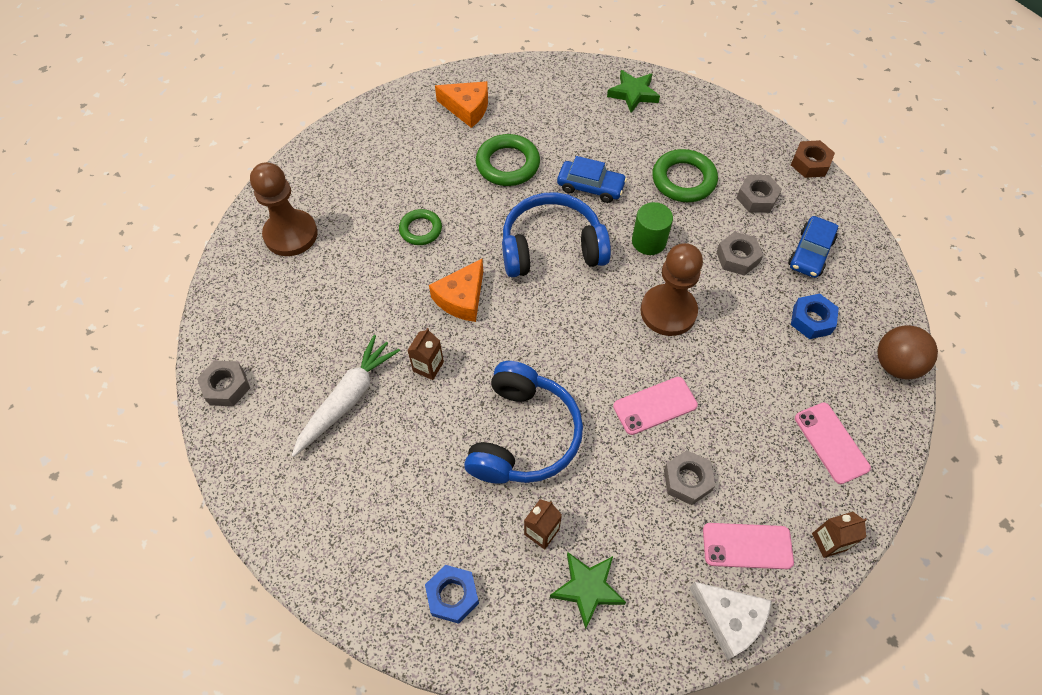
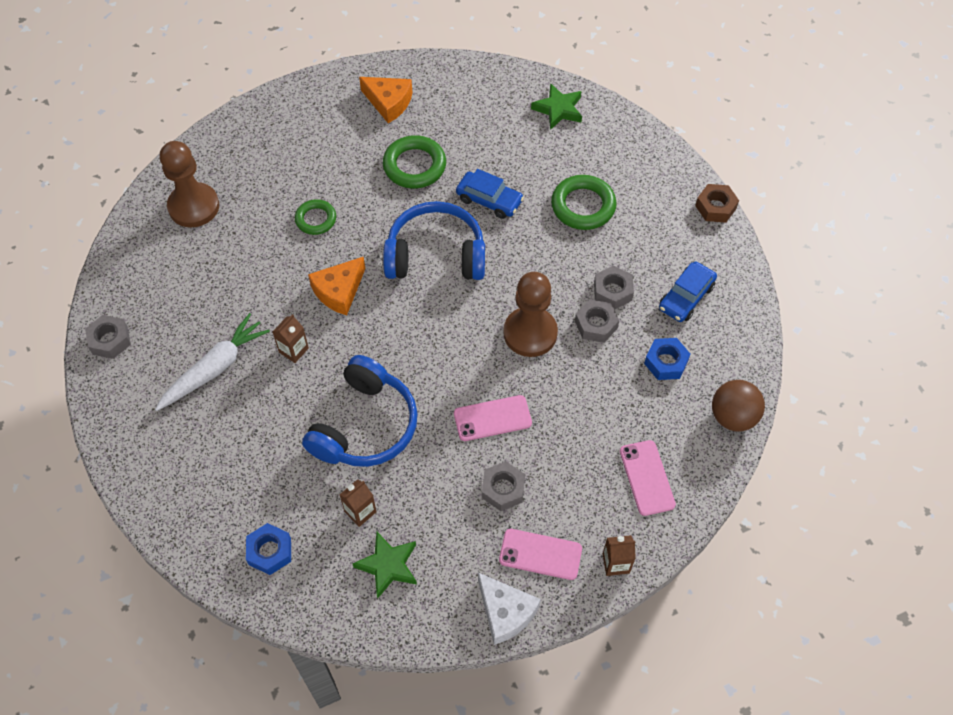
camera: 10 degrees right, 0 degrees up
(649, 241) = (531, 262): green cylinder -> none
(757, 198) = (650, 235): grey nut -> grey nut (596, 324)

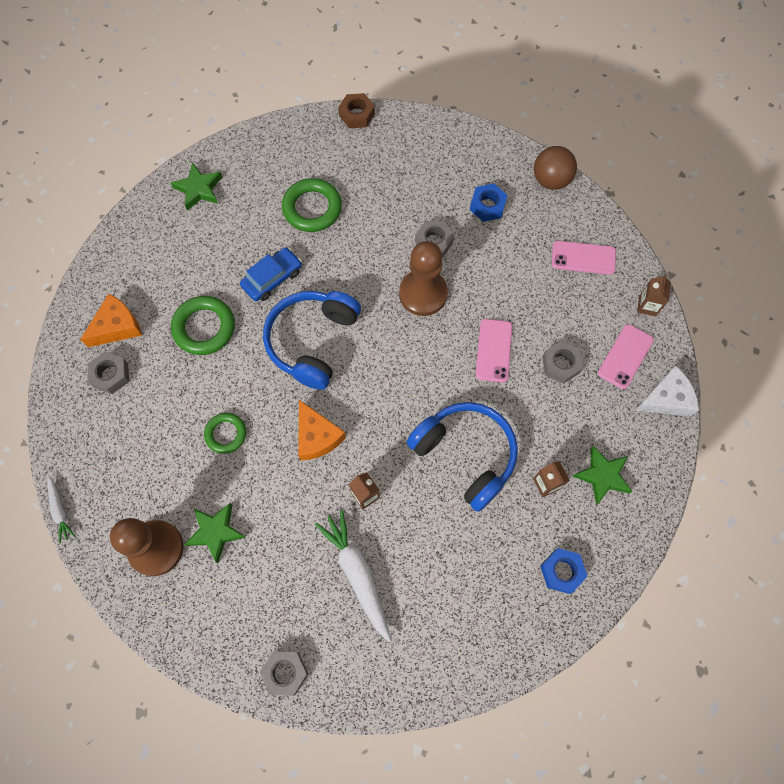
camera: 70 degrees left, 10 degrees up
(206, 129) = (60, 510): none -> white carrot
(221, 244) = (216, 532): none -> green star
(612, 291) = (407, 218): grey nut -> grey nut (110, 375)
(686, 297) = (433, 169): blue car -> none

